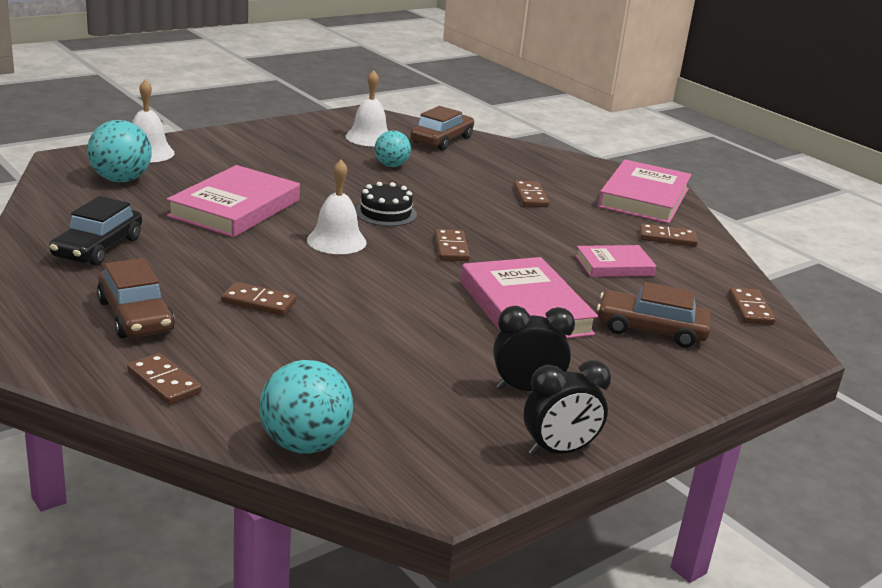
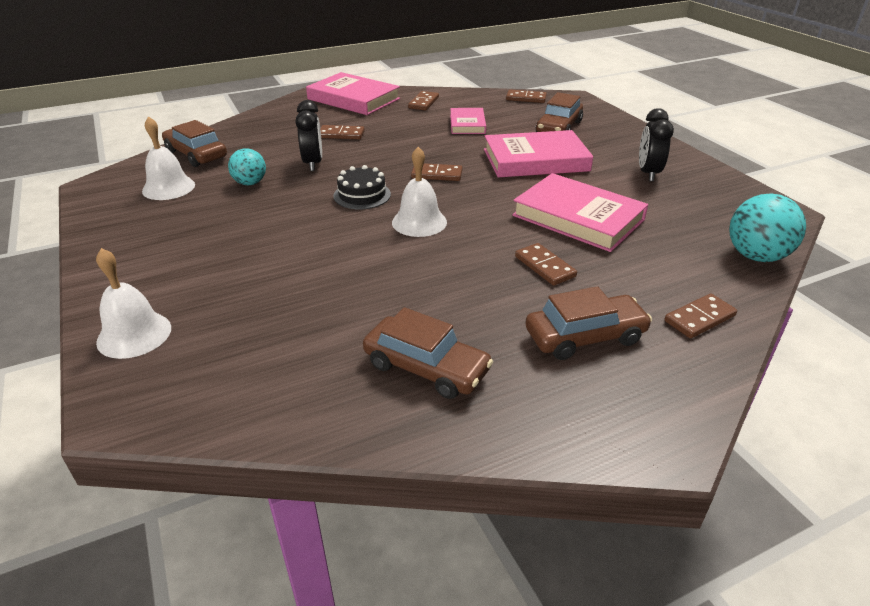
camera: 75 degrees left, 10 degrees up
(98, 247) = (426, 367): black car -> brown car
(121, 179) = (221, 355): turquoise ball -> none
(235, 208) = (333, 273): pink book -> pink book (578, 218)
(258, 302) = (545, 266): brown domino -> brown domino turned 60 degrees counterclockwise
(559, 451) = (715, 173): black clock -> black clock (313, 163)

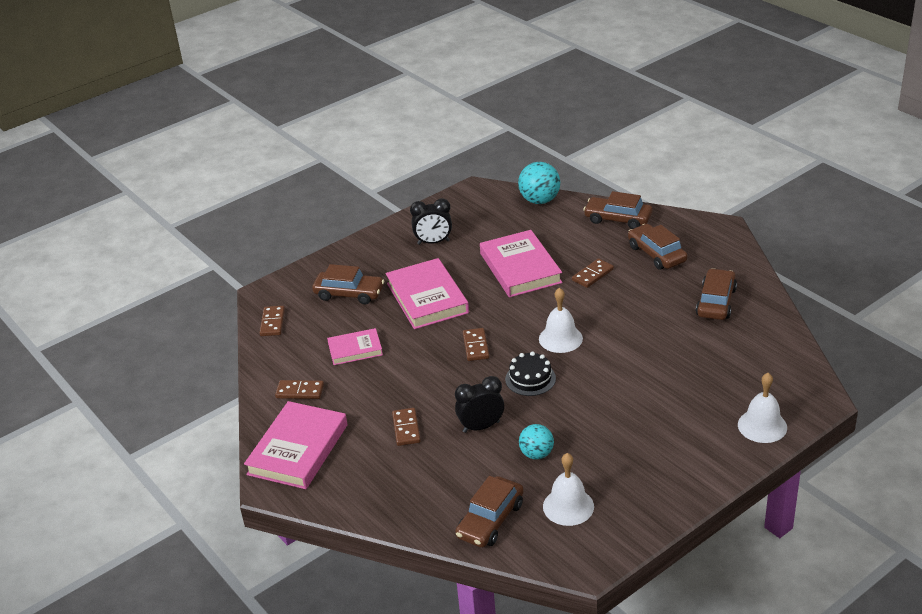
camera: 100 degrees left, 0 degrees up
(578, 218) = (520, 268): pink book -> pink book turned 45 degrees counterclockwise
(699, 318) = (618, 219): brown domino -> brown car

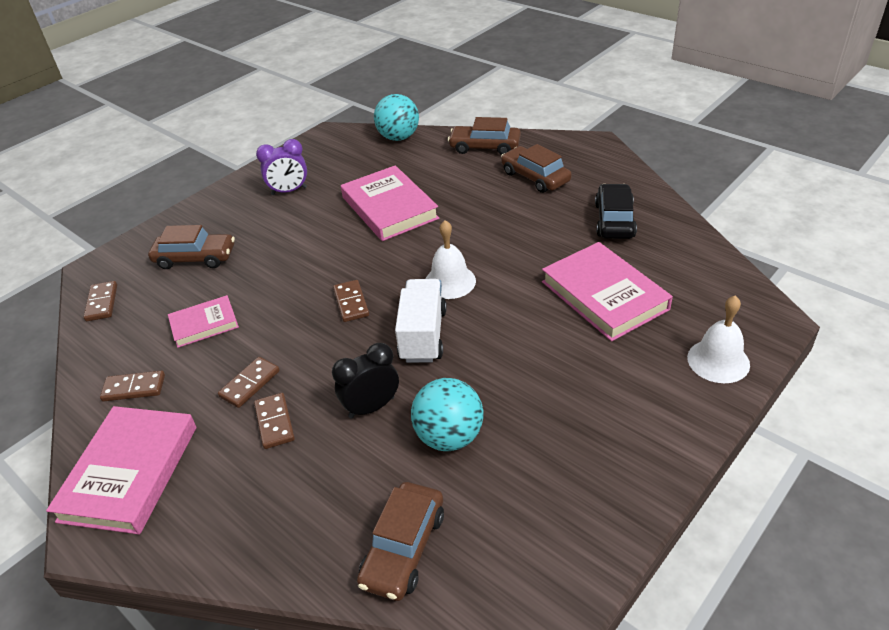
camera: 10 degrees left, 5 degrees up
(427, 298) = (287, 253): pink book -> pink book (604, 295)
(433, 242) = (289, 191): black clock -> purple clock
(530, 379) = (423, 335): black cake -> white truck
(536, 454) = (449, 437): turquoise ball -> turquoise ball, size x1.54
(568, 506) = (506, 510): white bell -> none
(592, 275) = (471, 206): brown domino -> brown domino (250, 384)
(716, 302) = (614, 220): brown car -> black car

